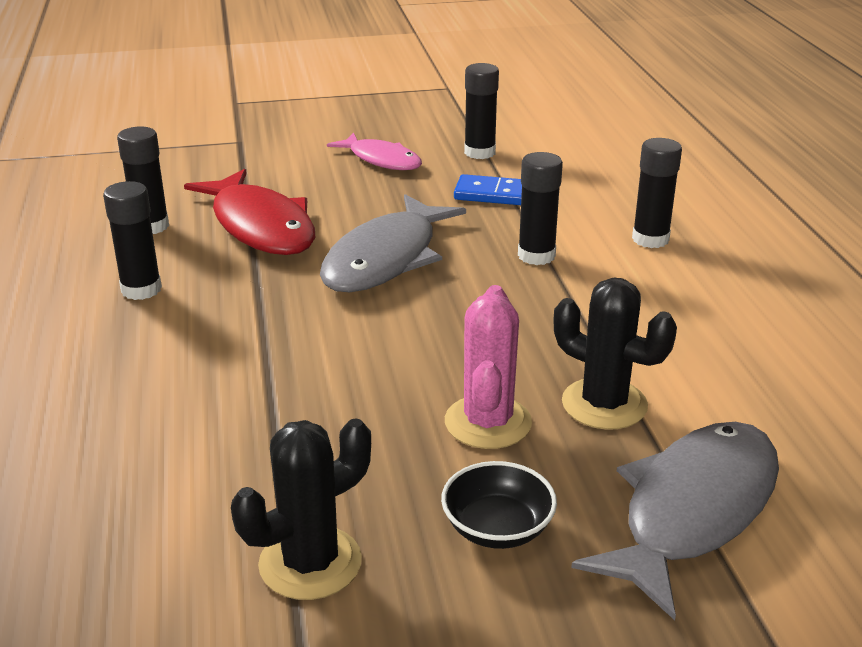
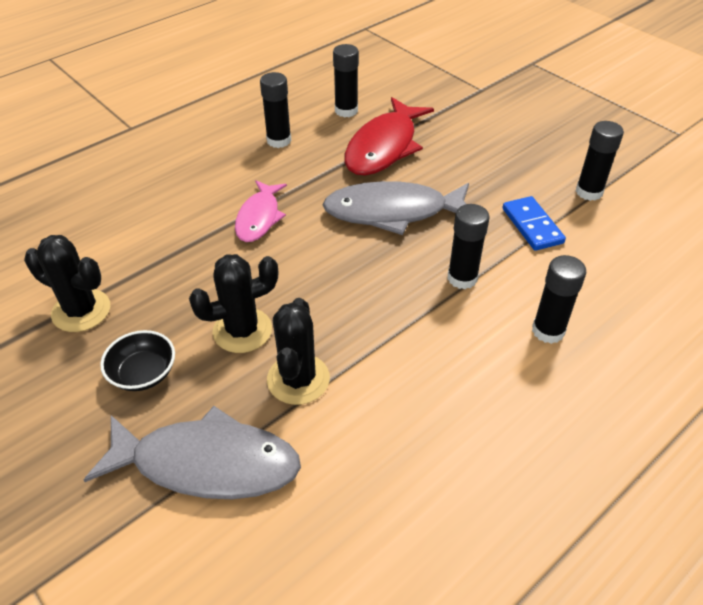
camera: 60 degrees right, 15 degrees up
(381, 160) = (523, 154): pink fish -> pink fish (259, 218)
(488, 422) = (242, 330): pink cactus -> black cactus

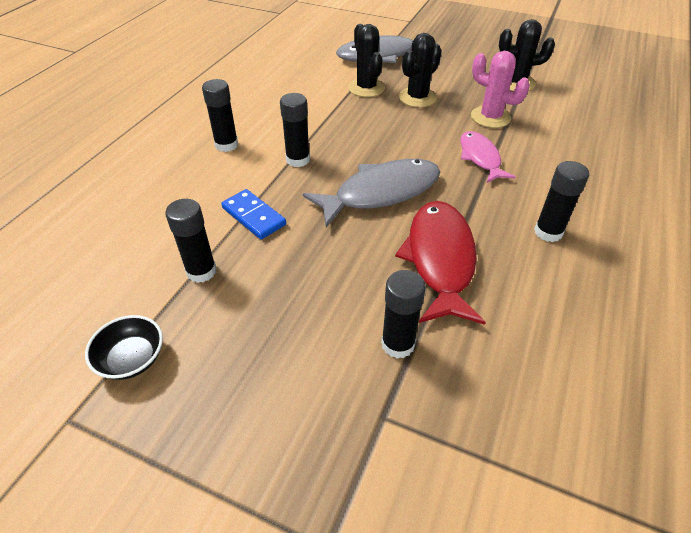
camera: 155 degrees right, 0 degrees up
(143, 373) = (447, 71): black bowl -> black bowl (132, 359)
(187, 265) = (490, 117): none -> pink cactus
(346, 111) = (525, 300): black glue stick -> black glue stick (398, 344)

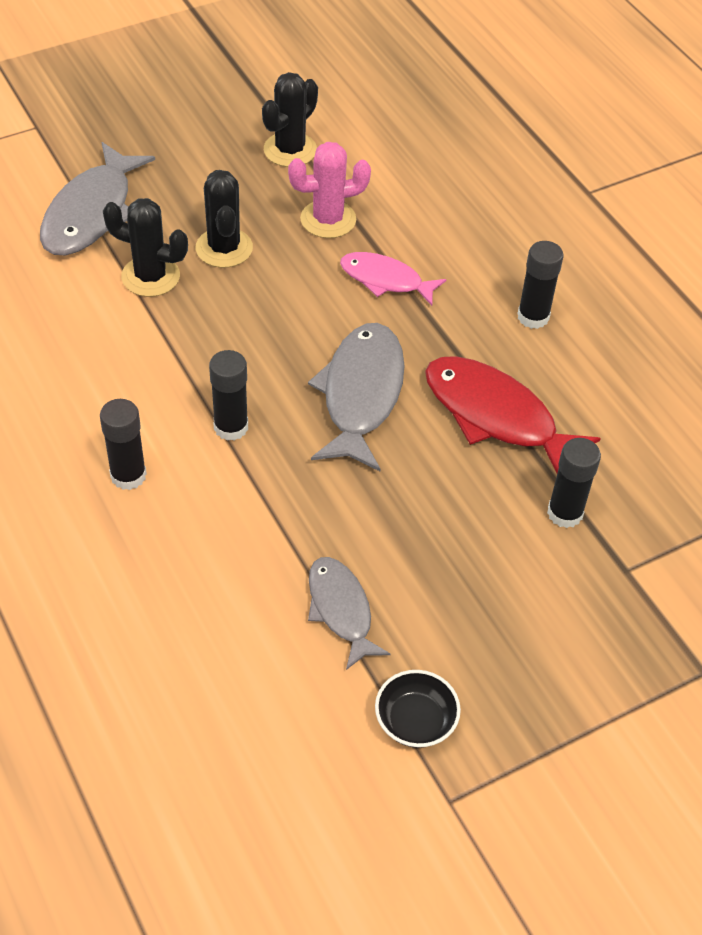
camera: 55 degrees left, 5 degrees up
(201, 271) = (341, 610): black glue stick -> grey fish
(254, 216) = (294, 521): blue domino -> none

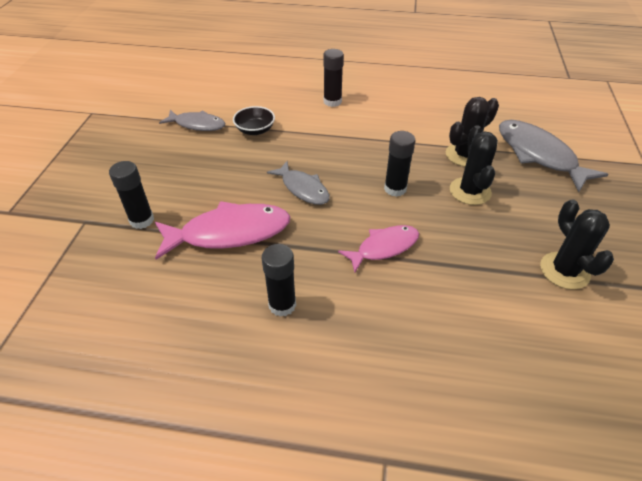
camera: 130 degrees right, 5 degrees down
(224, 248) = (470, 191): black cactus -> black cactus turned 60 degrees clockwise
(231, 427) = (329, 138): black glue stick -> black glue stick (395, 189)
(328, 219) = (467, 251): pink cactus -> none
(361, 394) = (303, 188): grey fish -> grey fish, size x0.62
(415, 721) = (128, 120): black bowl -> black bowl (255, 130)
(496, 416) = (229, 233): red fish -> pink fish

